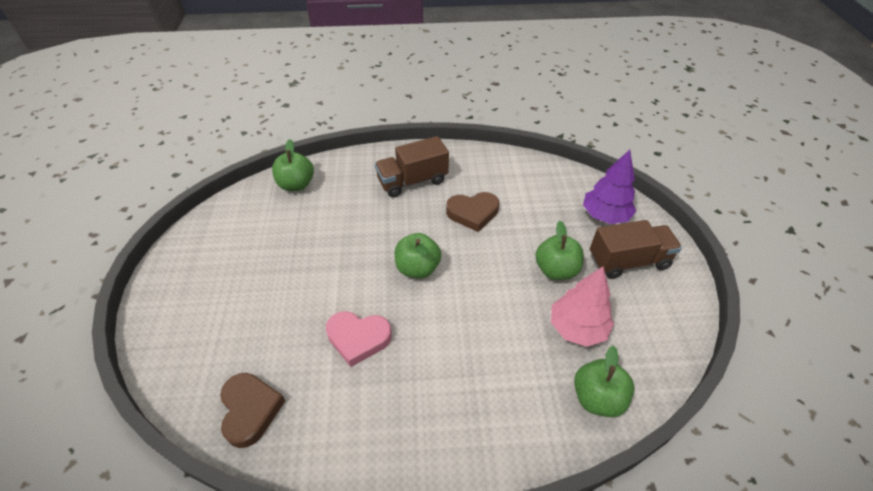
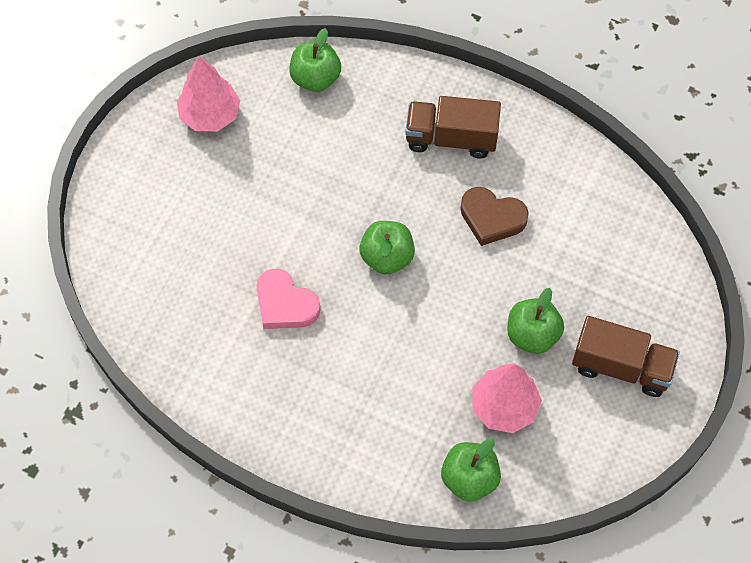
camera: 30 degrees right, 15 degrees up
(225, 236) = (210, 115): none -> pink tree
(250, 410) = (159, 323): brown heart -> none
(605, 216) = (644, 299): purple tree -> none

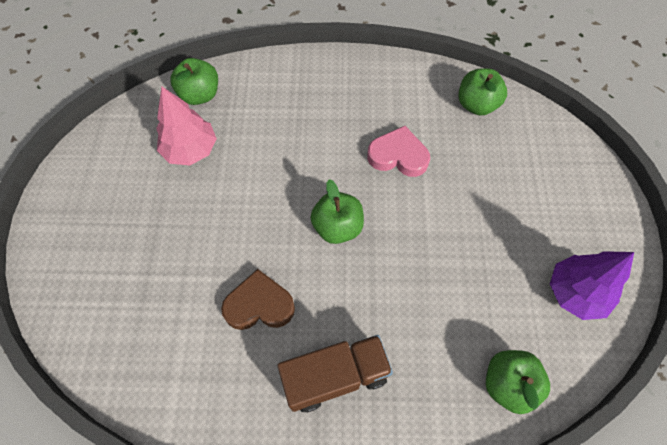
camera: 155 degrees right, 0 degrees up
(210, 115) = (575, 293): pink tree -> purple tree
(532, 335) = (185, 213): green apple -> green apple (477, 105)
(621, 367) = (100, 217): brown truck -> none

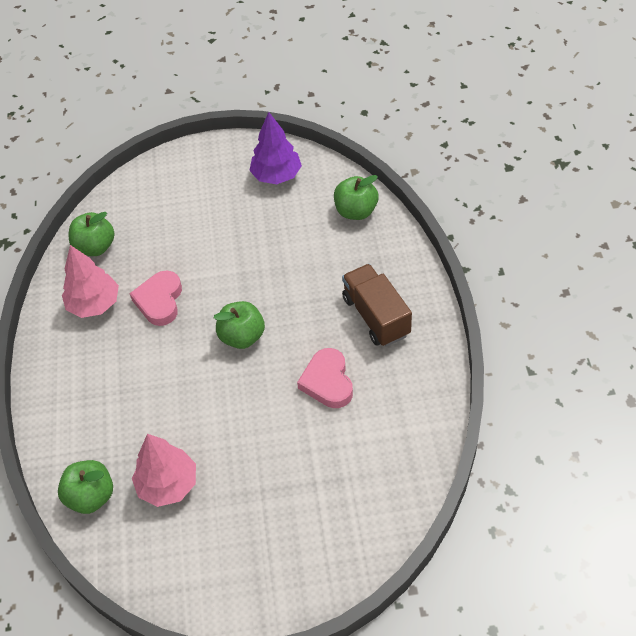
camera: 95 degrees left, 10 degrees down
(259, 305) = (327, 382): brown heart -> pink heart
(404, 102) = (94, 304): none -> pink tree

